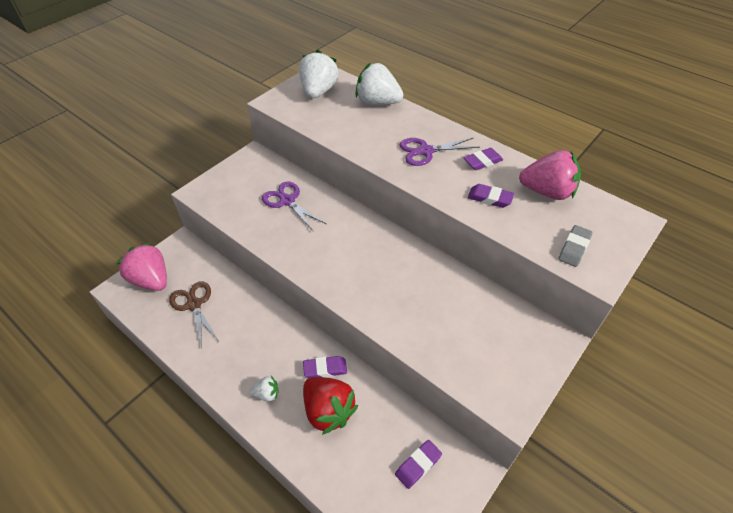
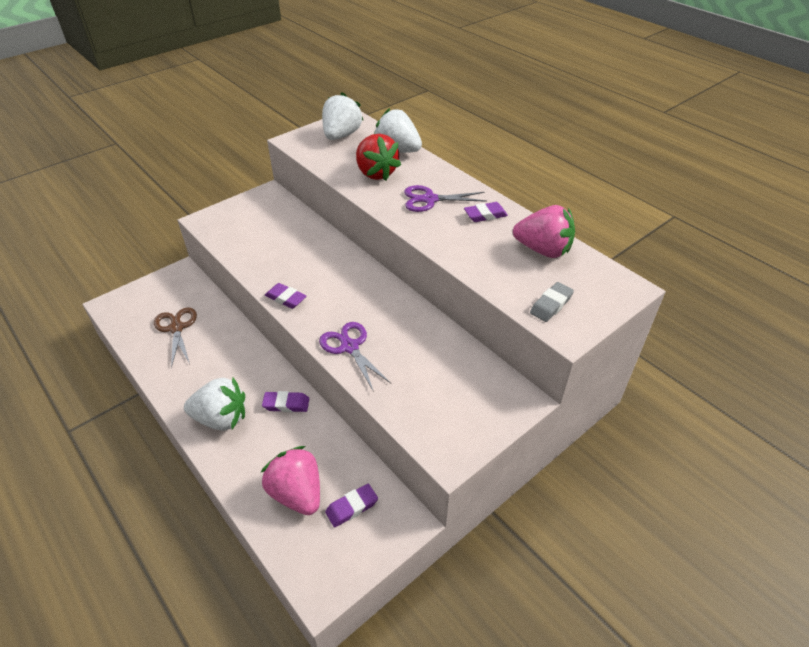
camera: 10 degrees right, 5 degrees down
(151, 280) = (143, 300): pink strawberry -> pink strawberry (297, 493)
(266, 394) = (221, 418): white strawberry -> white strawberry, size x2.05
(287, 201) = (287, 238): purple scissors -> purple scissors (349, 347)
(328, 411) = (277, 443): red strawberry -> red strawberry (376, 173)
(490, 198) = (479, 249): purple eraser -> purple eraser (286, 298)

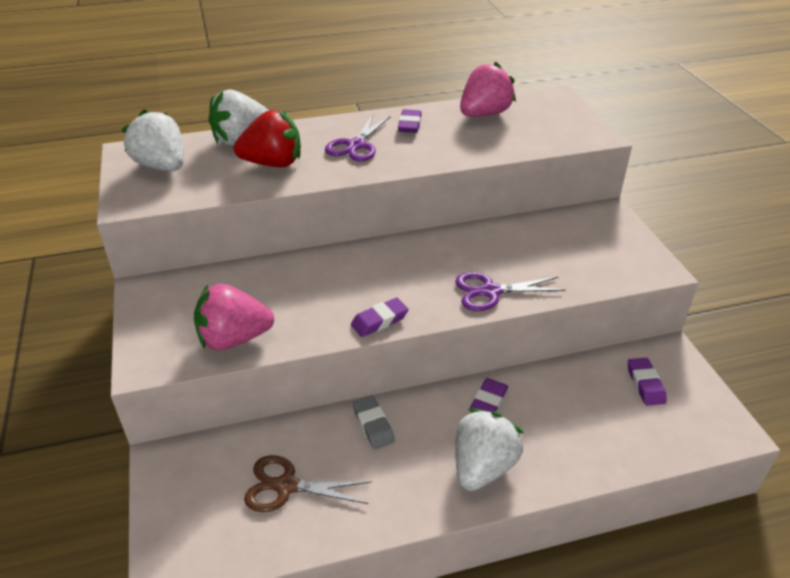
camera: 65 degrees left, 5 degrees down
(297, 493) = (616, 422): pink strawberry -> pink strawberry (234, 339)
(551, 305) = (559, 133): grey eraser -> grey eraser (373, 425)

